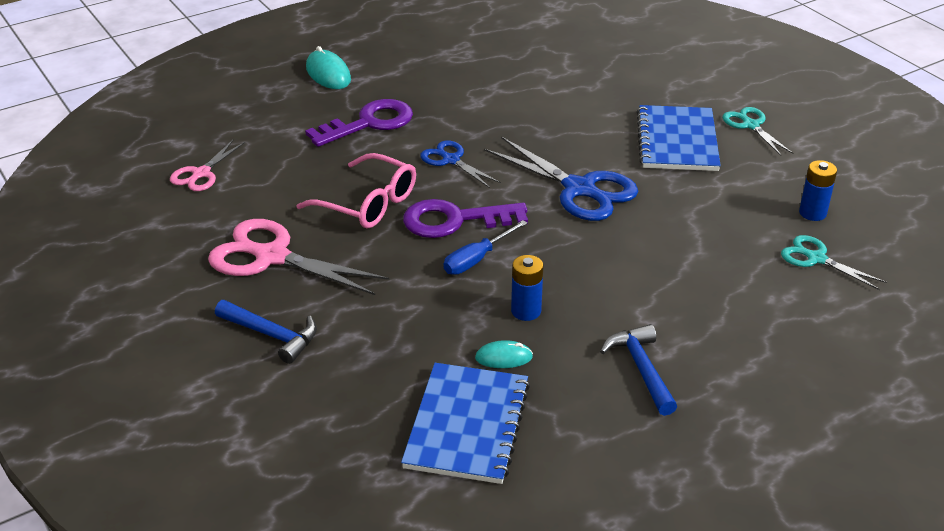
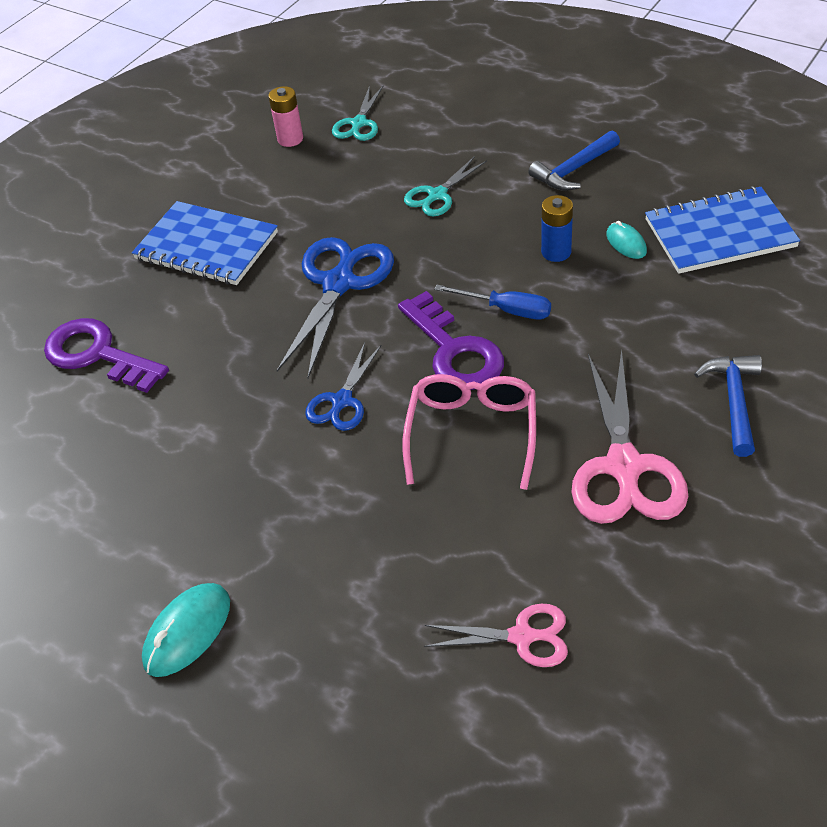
camera: 110 degrees left, 10 degrees up
(369, 123) = (300, 515): purple key -> purple key (98, 354)
(677, 141) = (206, 246): blue notebook -> blue notebook turned 45 degrees clockwise
(750, 125) = (150, 207): turquoise scissors -> turquoise scissors (437, 195)
(812, 213) = (290, 139): blue battery -> pink battery

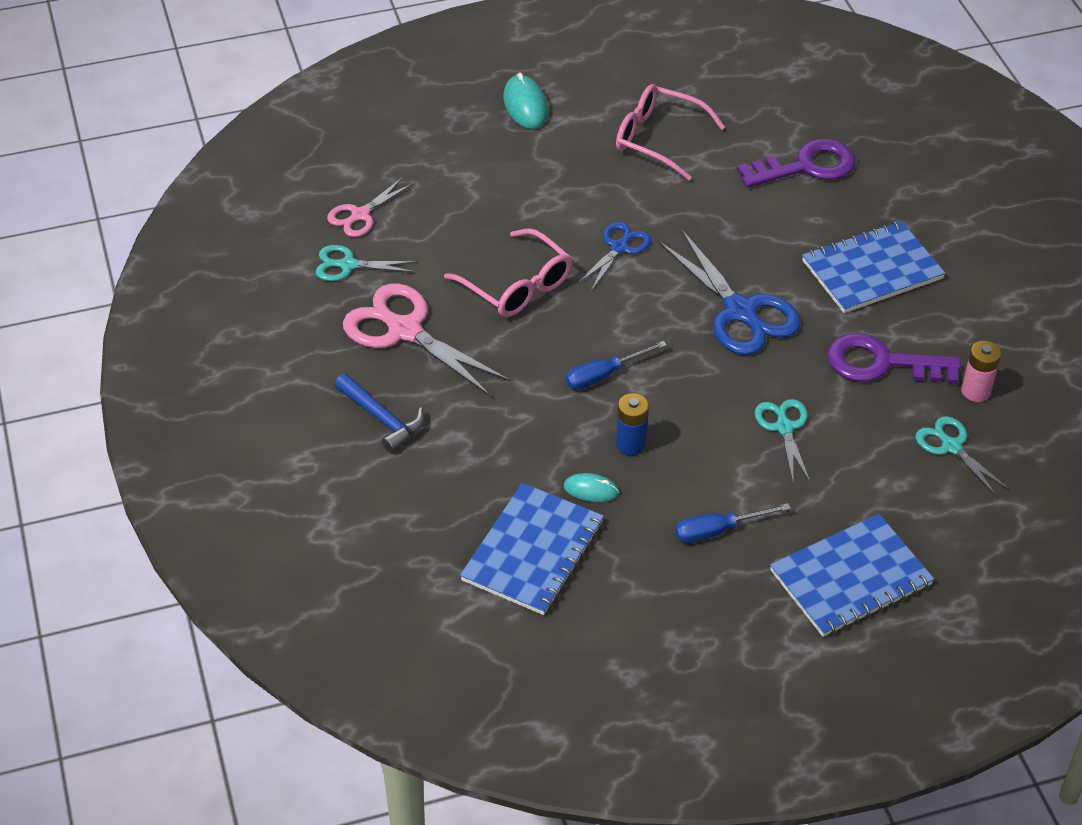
camera: 125 degrees right, 0 degrees up
(147, 479) = (658, 139): none -> pink glasses
(342, 401) = (619, 248): blue scissors -> blue scissors turned 60 degrees clockwise
(454, 351) = (598, 324): purple key -> purple key (881, 363)
(530, 103) = (850, 578): none -> blue notebook
(573, 170) = (717, 530): blue hammer -> blue screwdriver
(602, 582) = (348, 265): none -> turquoise scissors

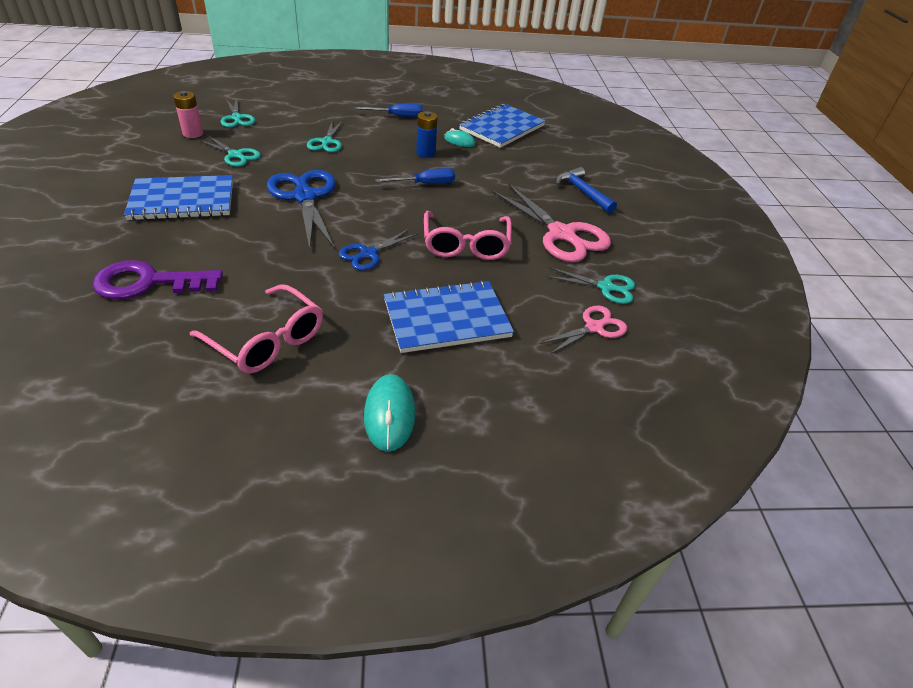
camera: 170 degrees left, 5 degrees down
(517, 286) = (466, 245): pink glasses -> pink glasses turned 150 degrees counterclockwise
(850, 578) = (341, 92): blue notebook -> blue notebook (446, 319)
(881, 363) = (235, 155): purple key -> turquoise scissors

